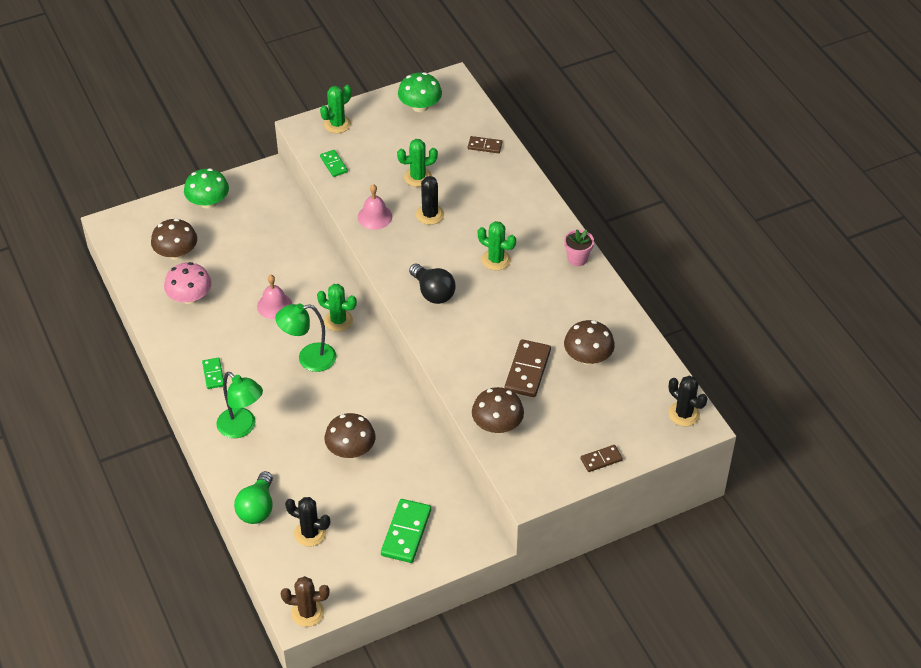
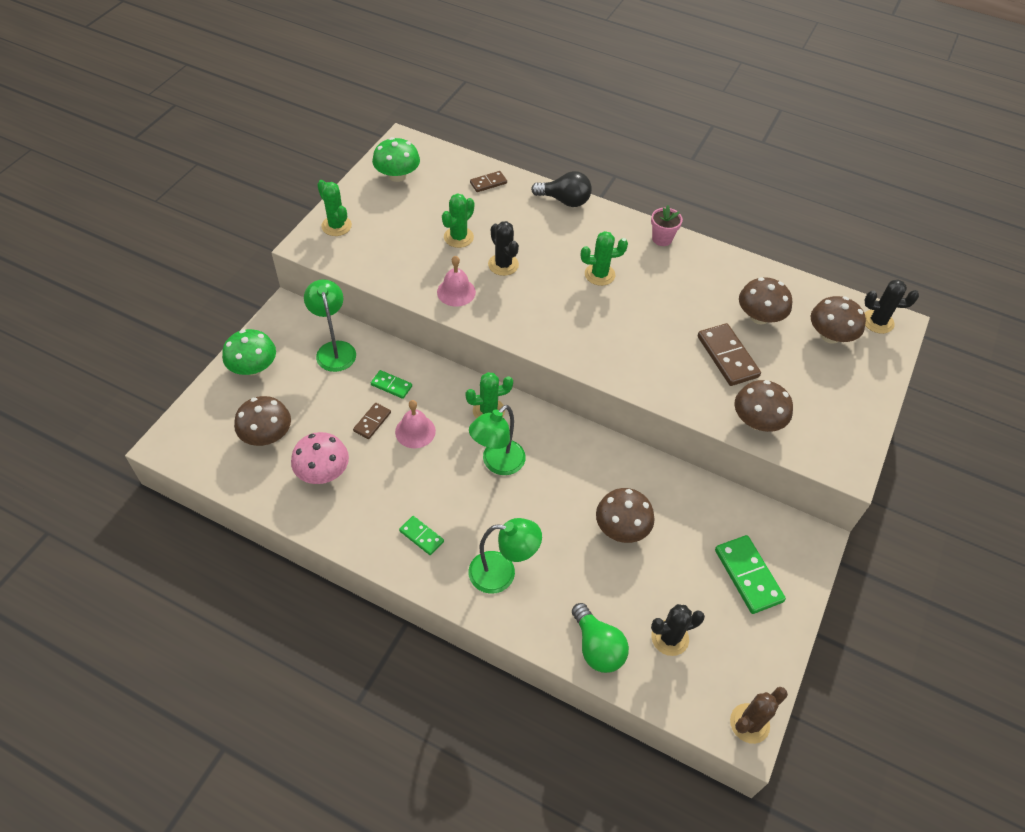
camera: 40 degrees left, 5 degrees up
(273, 219) = (334, 349): none -> green lamp
(333, 164) = (370, 264): green domino -> green domino (391, 385)
(337, 124) = (336, 226): green cactus -> green cactus turned 45 degrees counterclockwise
(433, 292) = (578, 333): black light bulb -> black light bulb (565, 201)
(601, 459) = (865, 399): brown domino -> brown domino (372, 422)
(629, 401) = (830, 335): none -> brown mushroom

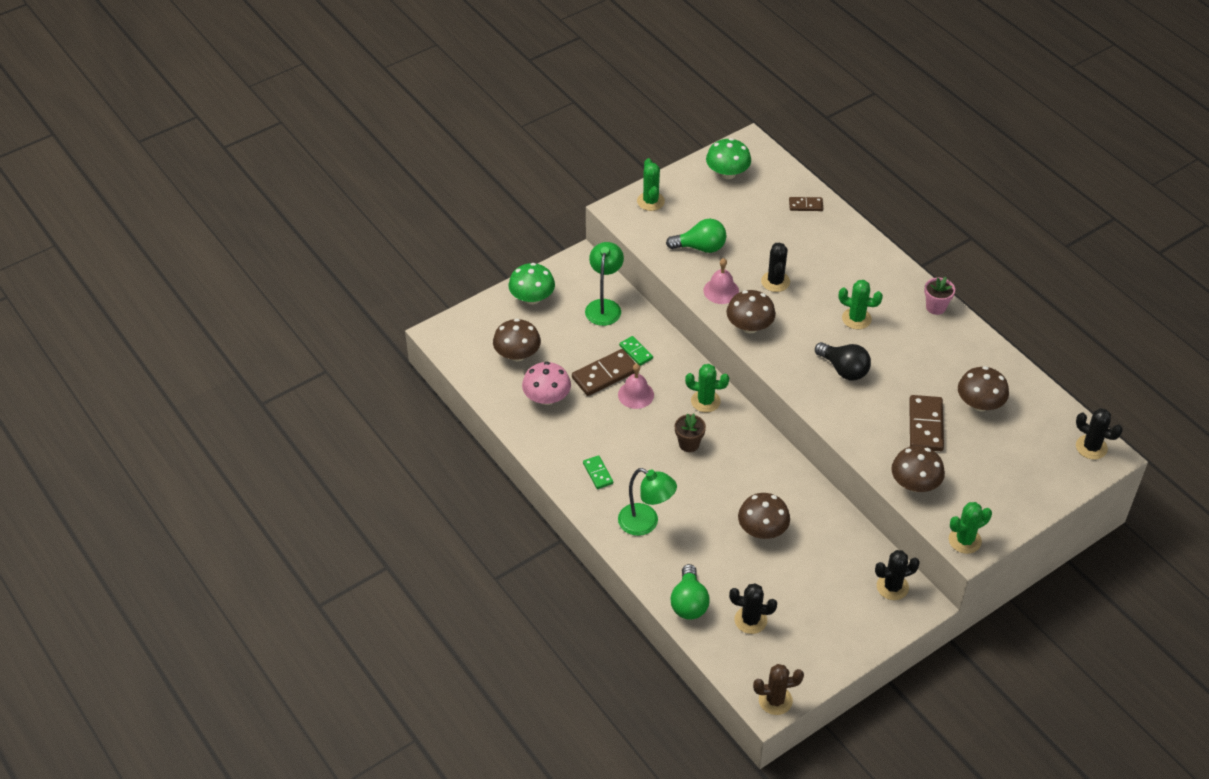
camera: 30 degrees right, 5 degrees down
(372, 422) = (605, 375): brown domino -> brown domino, size x1.76
(411, 255) = (700, 247): none -> green light bulb
(458, 237) = (750, 245): green cactus -> green cactus (964, 540)
(497, 463) = (689, 444): green lamp -> brown flower pot
(565, 201) = (867, 244): black light bulb -> black light bulb (844, 369)
(748, 575) = (846, 605): green domino -> none
(777, 535) = (892, 587): none -> black cactus
(830, 335) = (1035, 442): brown mushroom -> brown mushroom (749, 326)

